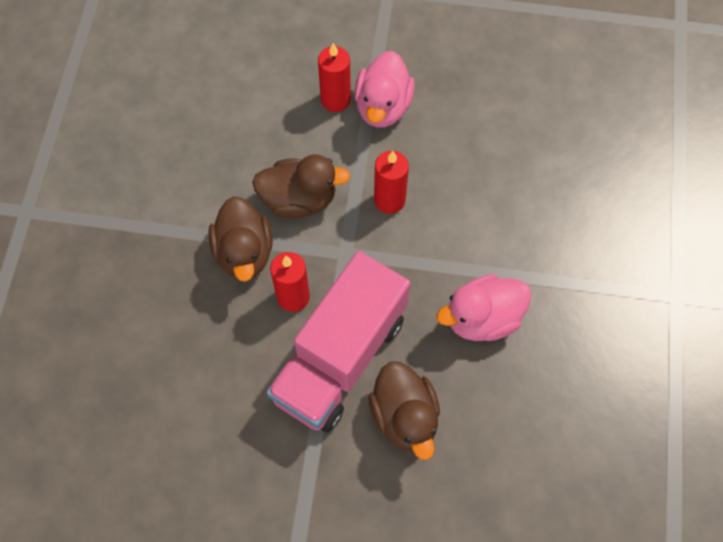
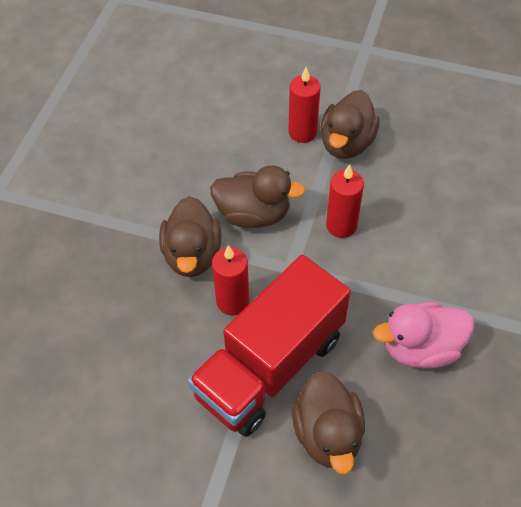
camera: 10 degrees right, 10 degrees down
(340, 358) = (270, 366): pink truck -> red truck
(383, 107) = (346, 143): pink duck -> brown duck

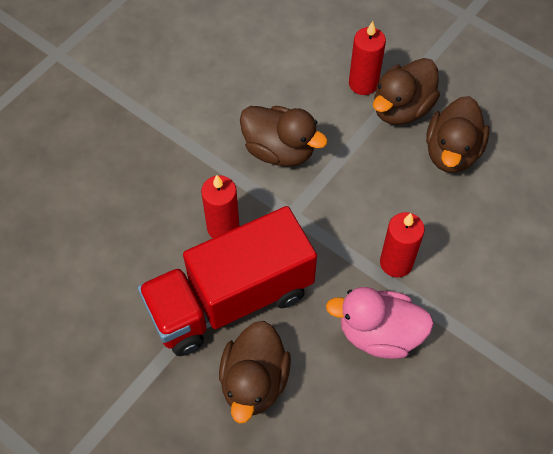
camera: 20 degrees right, 5 degrees up
(192, 255) = (205, 170): brown duck -> brown duck (452, 152)
(341, 225) = (358, 189): red candle -> red candle (396, 263)

